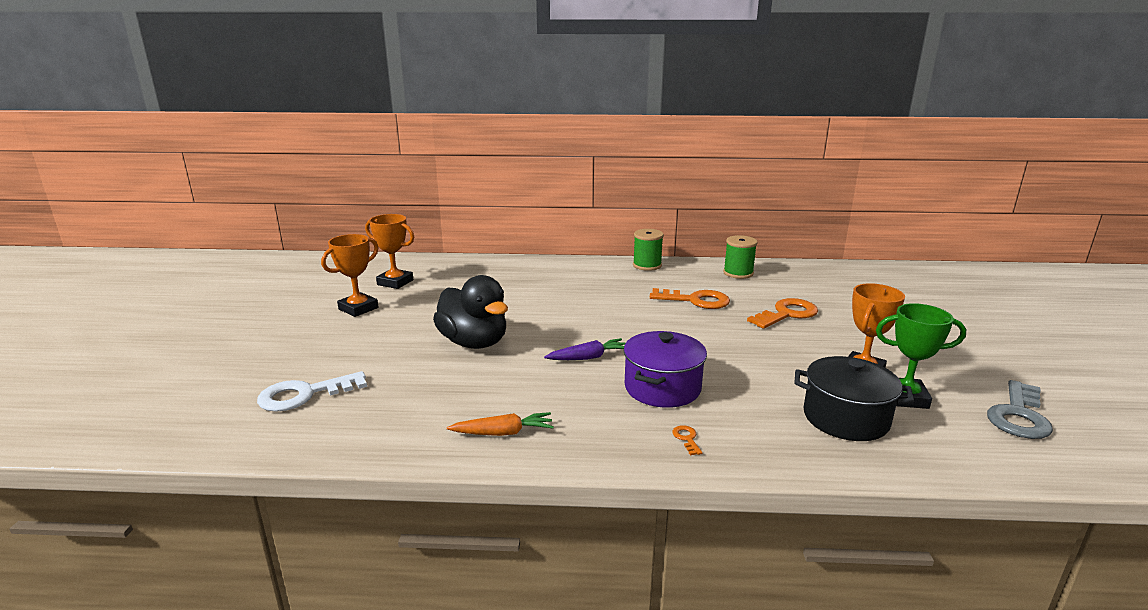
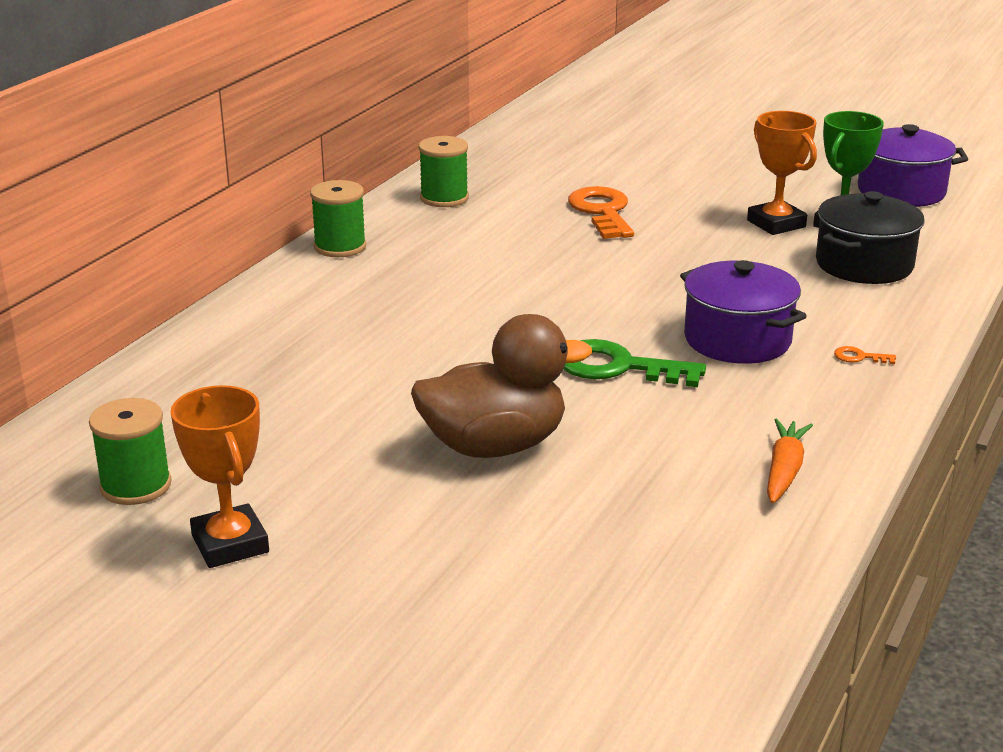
camera: 65 degrees left, 5 degrees up
(305, 394) = (560, 634): white key -> none
(395, 282) = (136, 486): orange trophy -> green spool
(474, 343) = (494, 446): black duck -> brown duck
(588, 357) = (618, 367): purple carrot -> green key
(695, 300) = (506, 250): orange key -> none
(1019, 415) = (901, 191): grey key -> purple pot

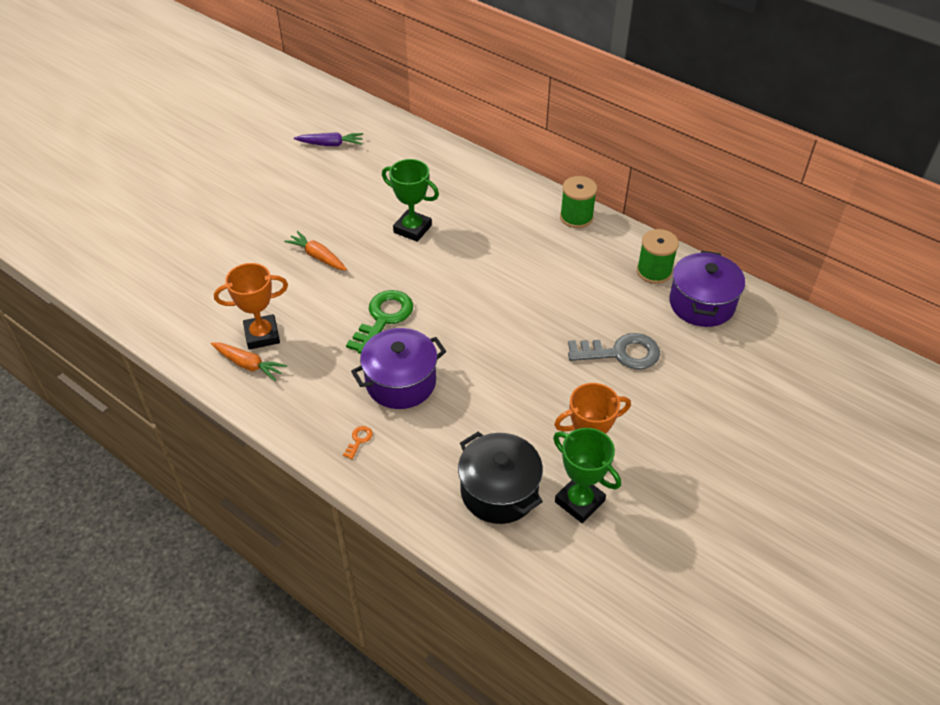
camera: 100 degrees right, 20 degrees up
(136, 486) = (330, 144): green spool -> purple carrot
(230, 544) = (273, 170): orange trophy -> orange trophy (262, 335)
(395, 367) = (412, 229): none -> green trophy
(494, 446) = (318, 257): brown duck -> orange carrot
(602, 212) = (620, 353): orange key -> grey key
(901, 191) = (649, 575): purple pot -> purple pot (701, 304)

